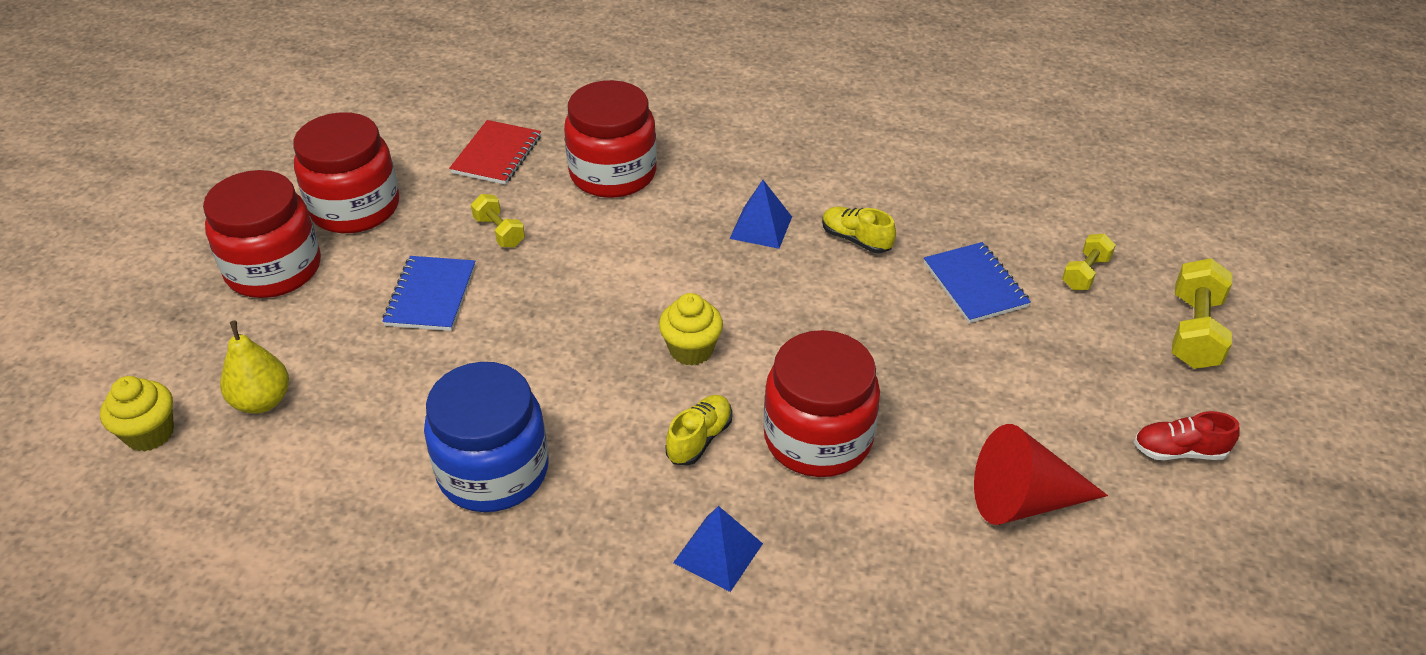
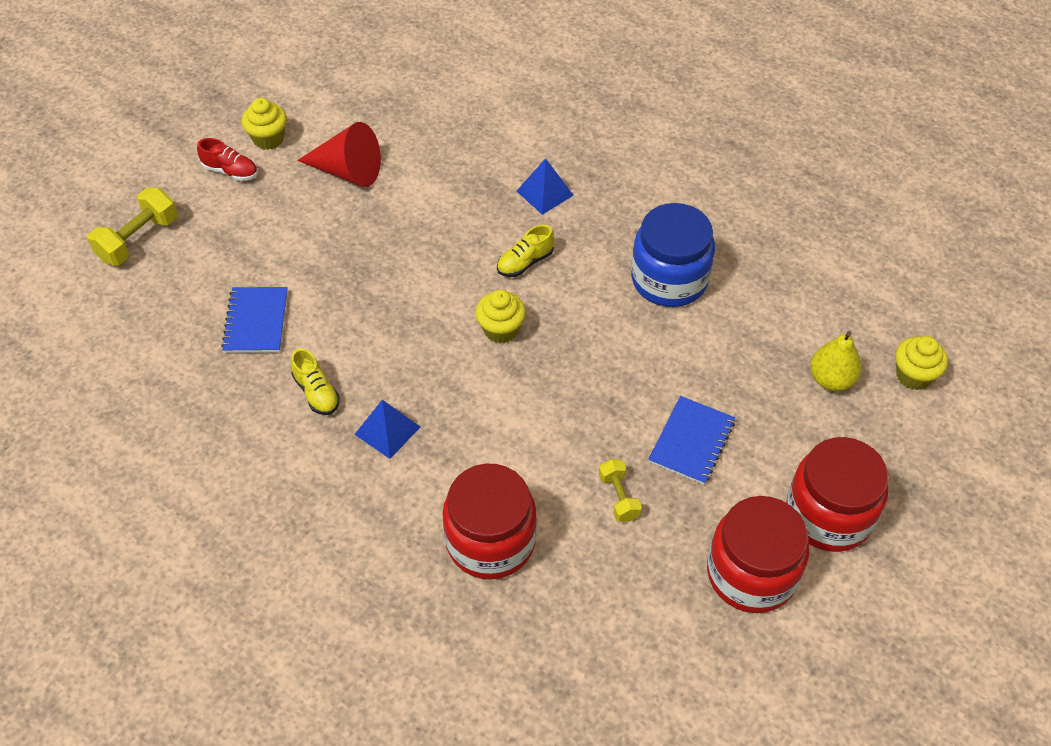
camera: 160 degrees left, 10 degrees up
(496, 155) = (598, 608): red notebook -> none
(817, 438) = (447, 241): red jar -> none
(1085, 273) = (166, 306): yellow dumbbell -> none
(1178, 518) = (268, 139): none -> yellow cupcake

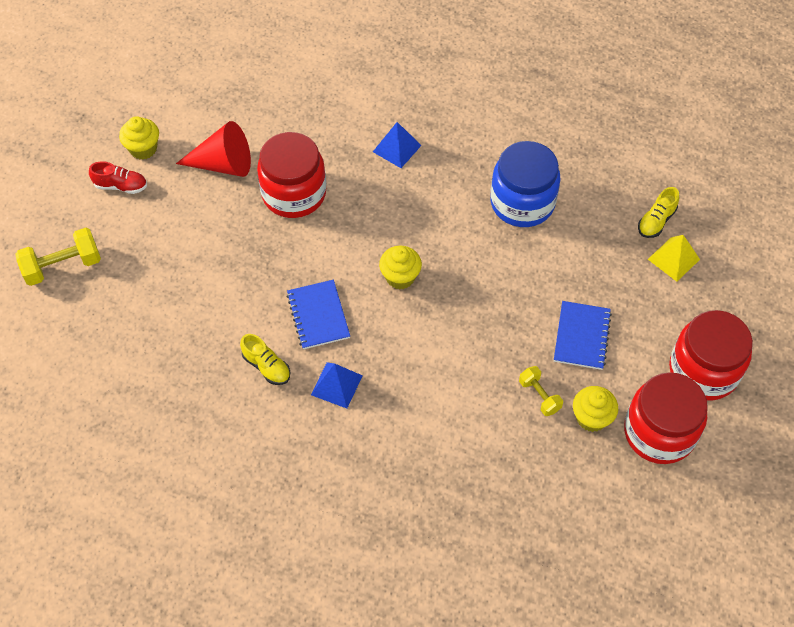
camera: 15 degrees left, 5 degrees up
(138, 239) = (63, 266): yellow dumbbell -> yellow dumbbell turned 45 degrees clockwise
(256, 321) = (193, 316): blue notebook -> blue notebook (318, 315)
(490, 541) = (451, 457): red jar -> red jar (294, 193)
(525, 262) = (400, 214): yellow shoe -> yellow shoe (656, 221)
(831, 379) = (673, 259): yellow pear -> yellow pyramid
(913, 376) = (735, 241): yellow cupcake -> yellow cupcake (591, 418)

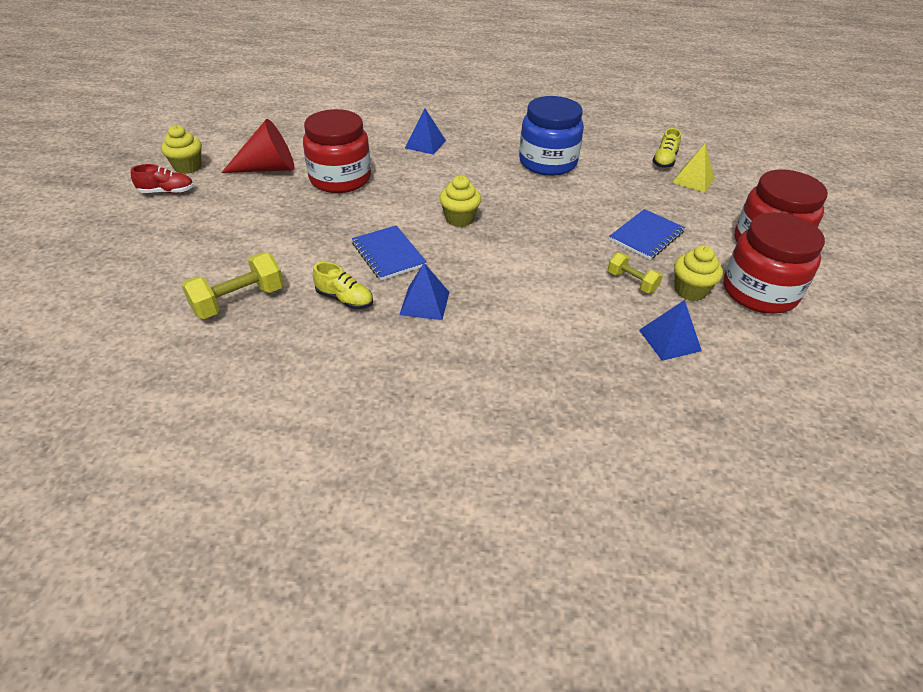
camera: 15 degrees left, 15 degrees down
(63, 266) = (106, 253): yellow dumbbell -> yellow dumbbell (238, 301)
(543, 473) = (669, 340): none -> blue pyramid
(581, 336) = (646, 236): blue notebook -> blue notebook turned 45 degrees clockwise

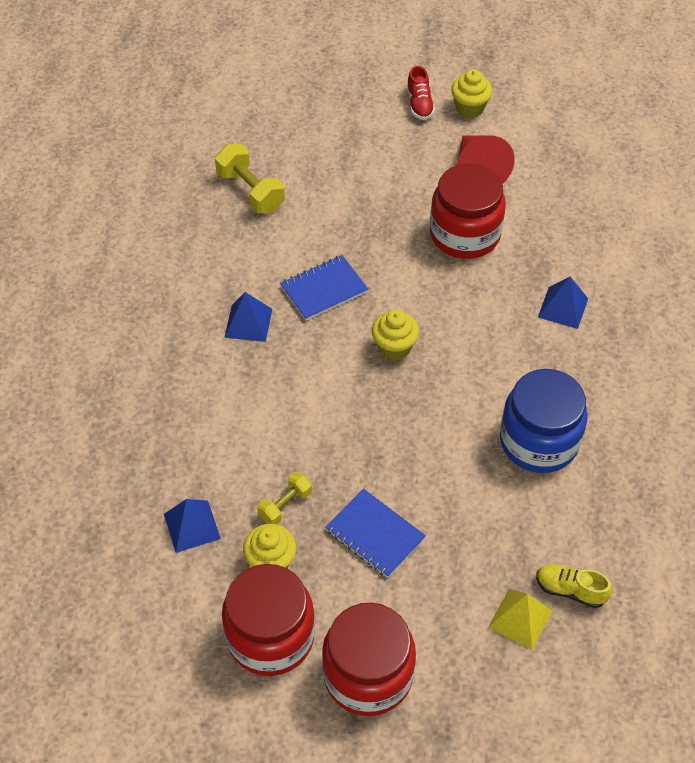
camera: 90 degrees right, 10 degrees up
(345, 299) = (253, 263): yellow shoe -> none

